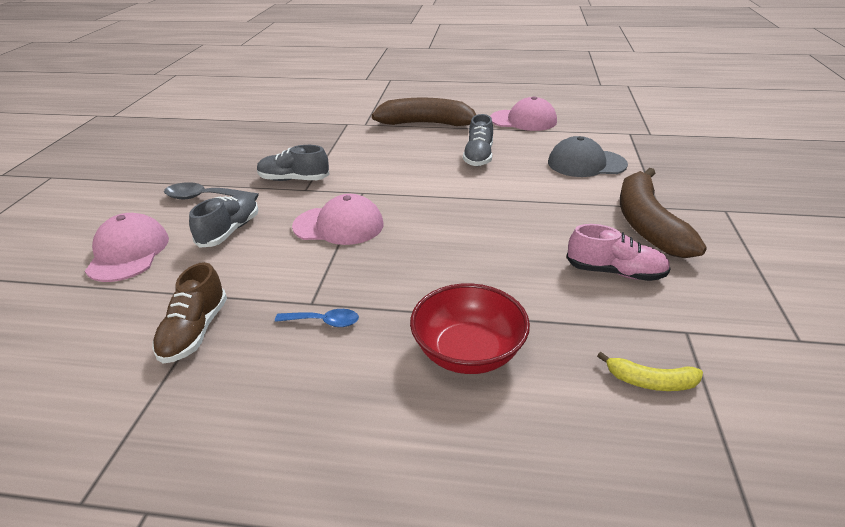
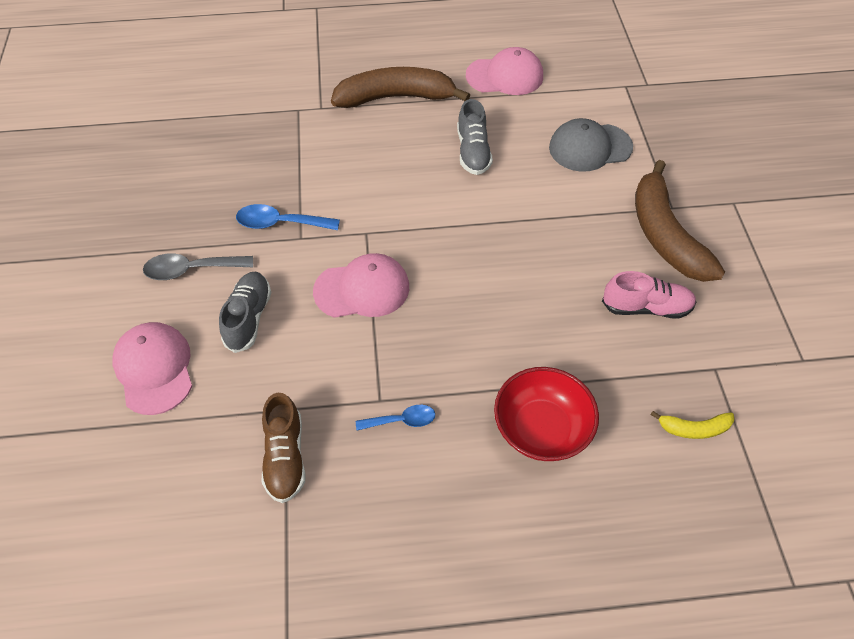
camera: 15 degrees left, 20 degrees up
(294, 179) = (280, 223): grey shoe -> blue spoon

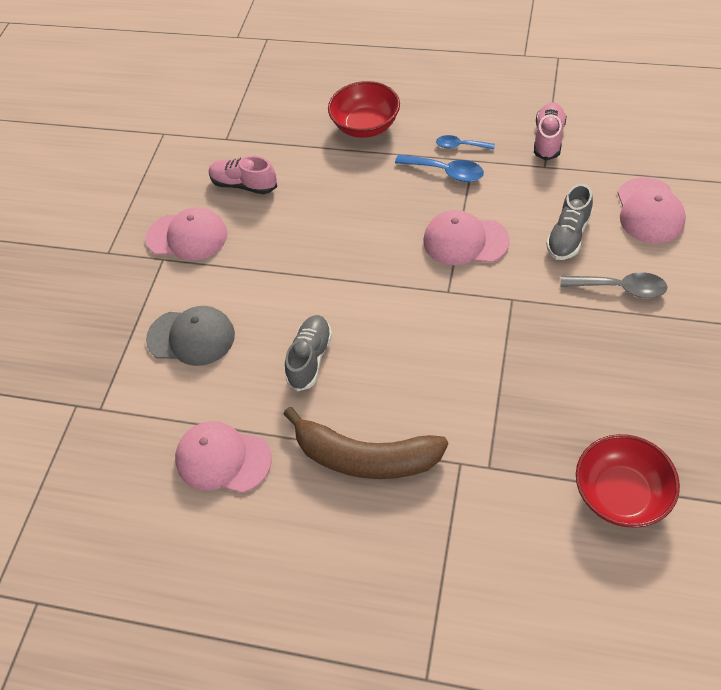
camera: 155 degrees left, 0 degrees up
(195, 113) = (620, 494): none -> red bowl
(280, 223) = (530, 318): blue spoon -> blue spoon (446, 172)
(285, 457) = (548, 139): brown shoe -> pink shoe
(665, 235) = (187, 236): brown banana -> pink cap
(694, 428) = (266, 110): yellow banana -> none

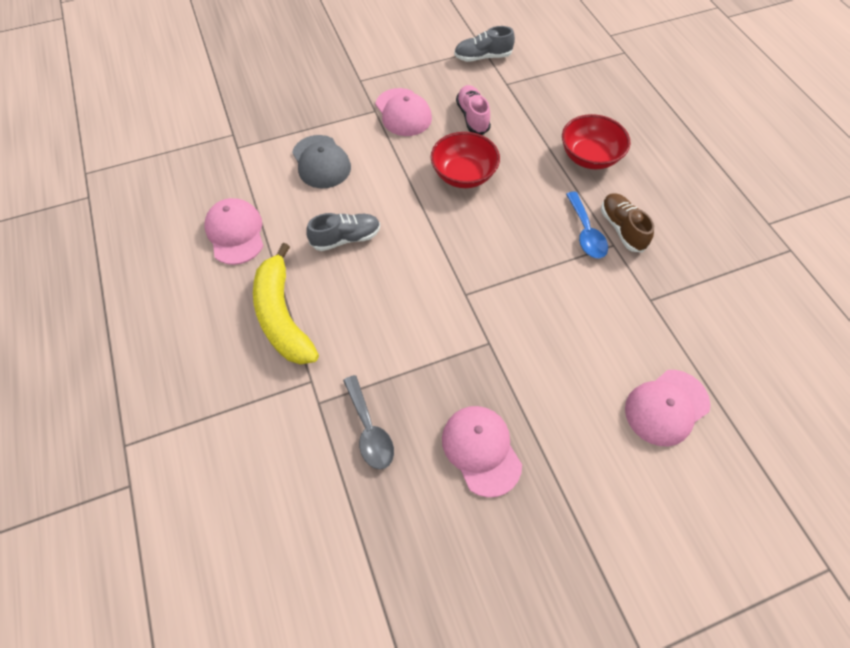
camera: 50 degrees right, 5 degrees up
(365, 457) = (282, 316): brown banana -> yellow banana
(460, 146) = (622, 228): blue spoon -> brown shoe
(465, 241) = (524, 281): pink cap -> pink cap (481, 450)
(548, 139) = (684, 288): pink shoe -> none
(568, 235) = (587, 354): grey shoe -> grey shoe (482, 57)
(620, 288) = (559, 422): grey spoon -> grey spoon (369, 430)
(620, 494) = (346, 515): red bowl -> red bowl (463, 175)

